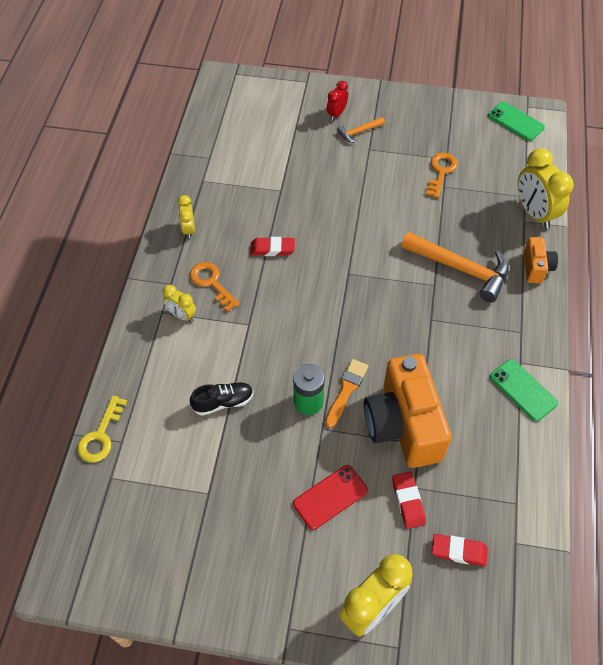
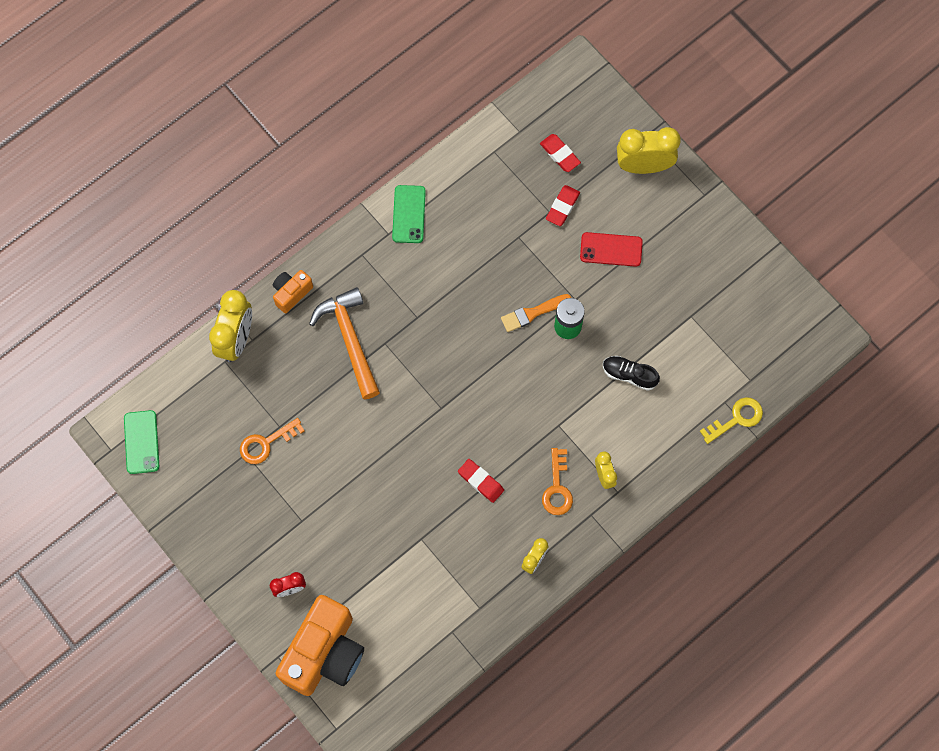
camera: 140 degrees left, 15 degrees up
(358, 132) = (291, 548): orange hammer -> none
(403, 425) = (517, 257): orange camera -> orange camera (324, 653)

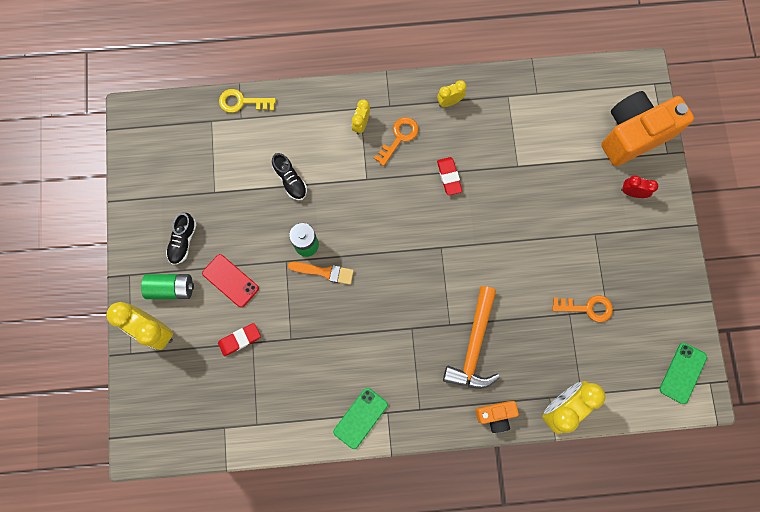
camera: 145 degrees left, 5 degrees up
(560, 154) = (208, 385): red eraser -> none
(657, 208) = (171, 288): none -> green battery
(681, 254) = (183, 241): none -> black shoe

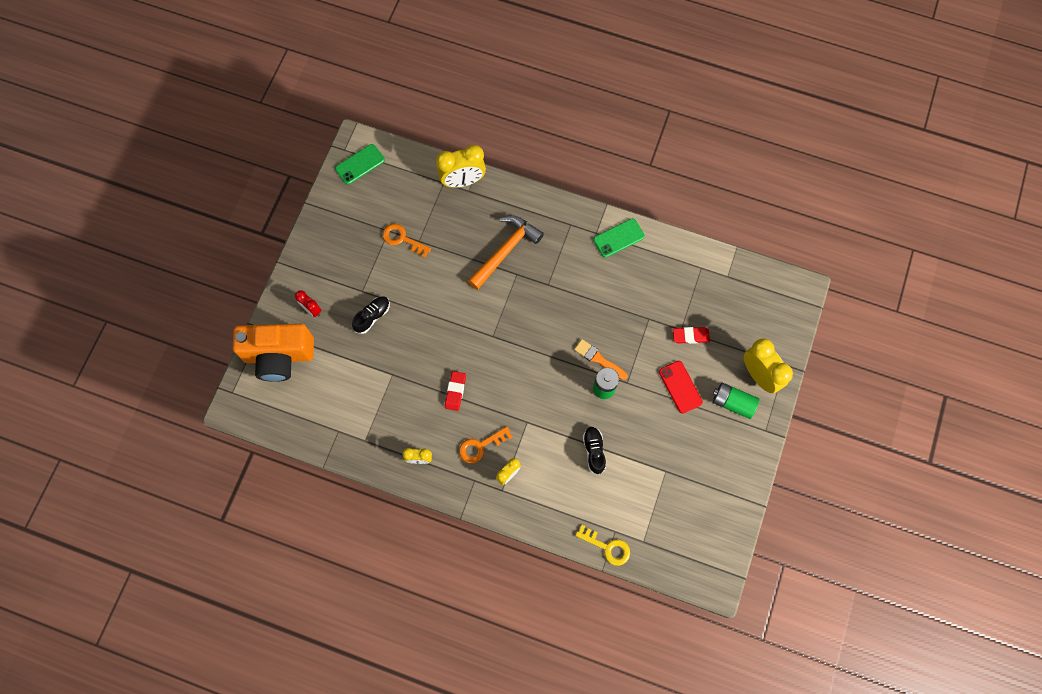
camera: 155 degrees left, 5 degrees down
(183, 241) = (709, 439): black shoe -> black shoe (372, 316)
(495, 415) = (515, 196): orange camera -> none

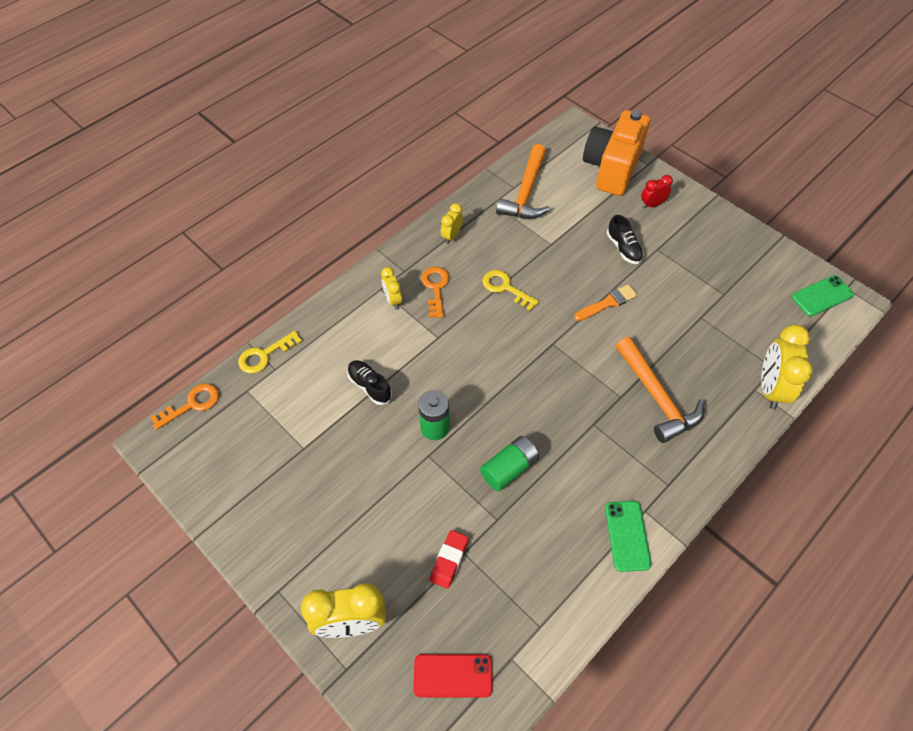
camera: 115 degrees right, 15 degrees down
(340, 418) = (526, 193): none -> orange hammer
(360, 164) = (822, 296): green phone -> green phone turned 75 degrees clockwise
(402, 239) = (708, 303): orange key -> orange key (191, 404)
(455, 391) = (505, 288): red eraser -> yellow key
(594, 451) = (369, 386): black shoe -> black shoe turned 150 degrees counterclockwise
(598, 359) = (473, 437): orange brush -> orange brush (608, 303)
(680, 387) = (390, 513): red phone -> red phone (453, 675)
(733, 402) = (336, 568): green battery -> green battery (509, 469)

